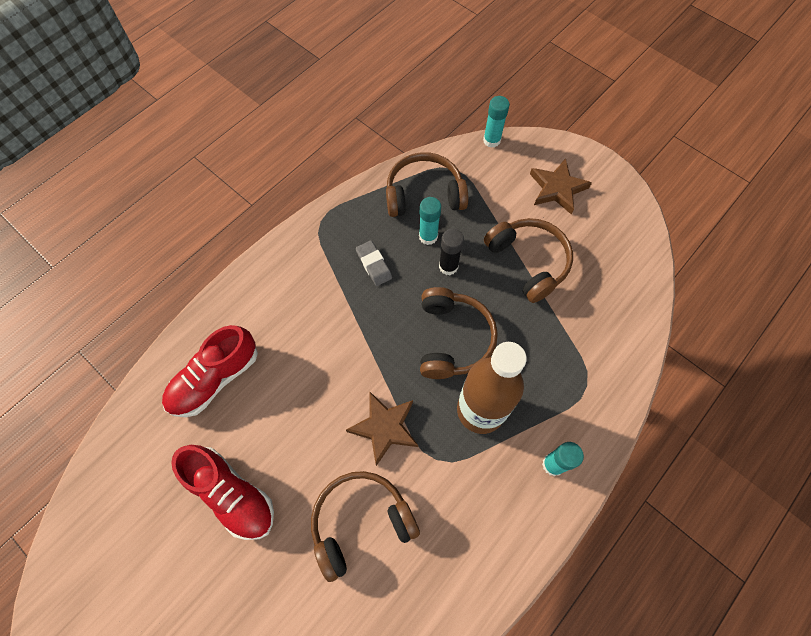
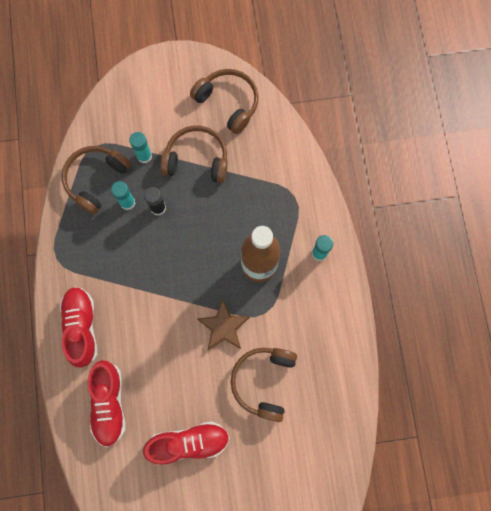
camera: 50 degrees left, 10 degrees up
(273, 293) = (82, 327): none -> red shoe
(374, 265) = (117, 251): grey eraser -> none
(452, 339) = (205, 245): brown headphones -> brown headphones (228, 103)
(491, 140) = (95, 105): turquoise glue stick -> turquoise glue stick (144, 156)
(557, 188) = (165, 98): brown star -> none

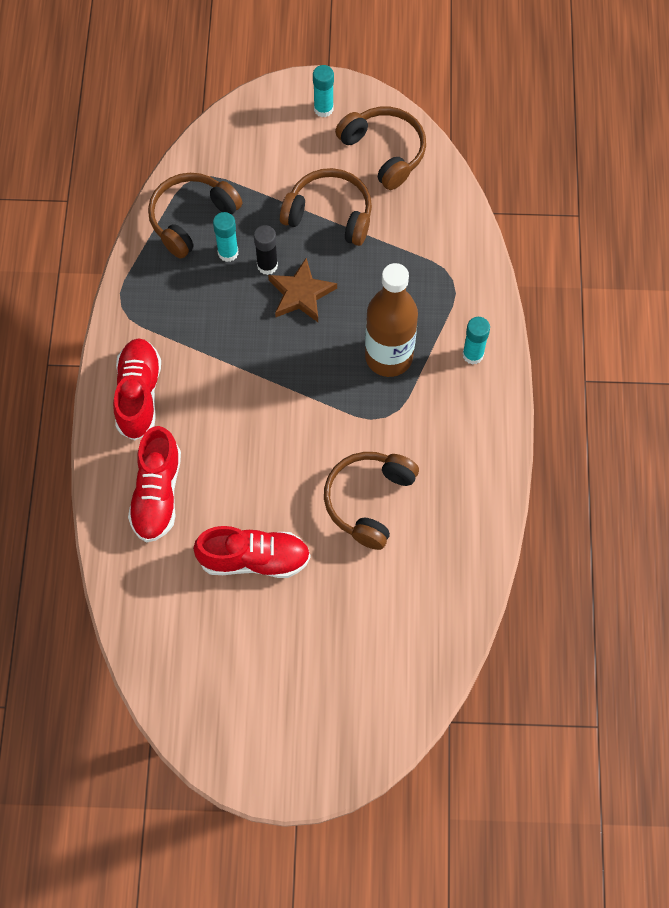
camera: 10 degrees right, 10 degrees down
(144, 156) = (261, 200): turquoise glue stick -> turquoise glue stick (323, 109)
(223, 327) = (327, 424): brown star -> brown star (301, 294)

